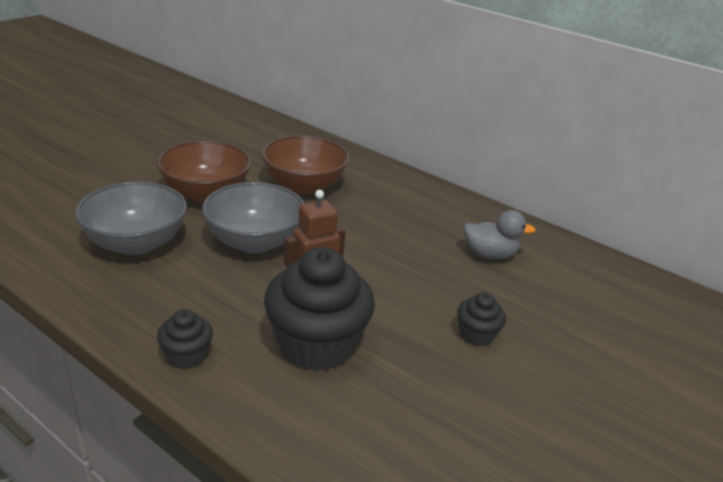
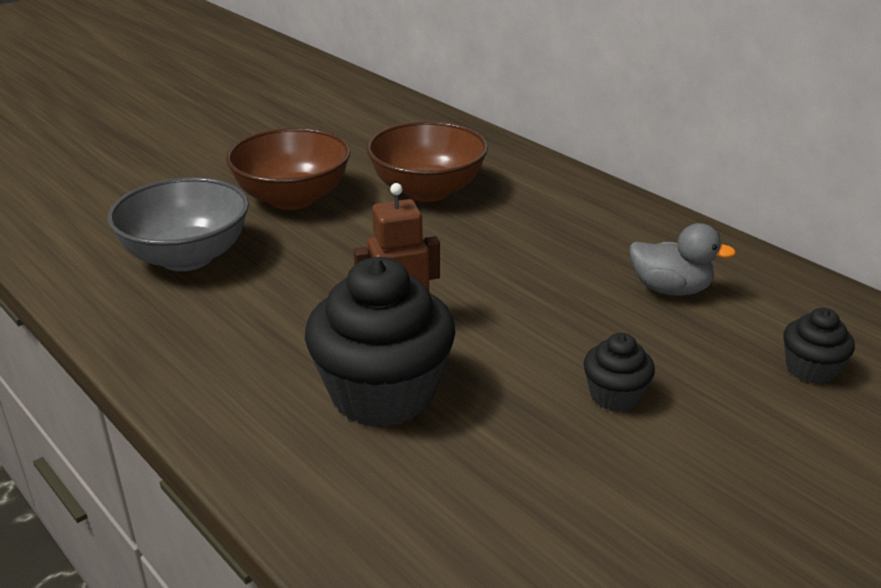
camera: 15 degrees right, 0 degrees up
(186, 355) = (210, 396): black cupcake -> black cupcake (810, 369)
(254, 242) = (338, 260): grey bowl -> none

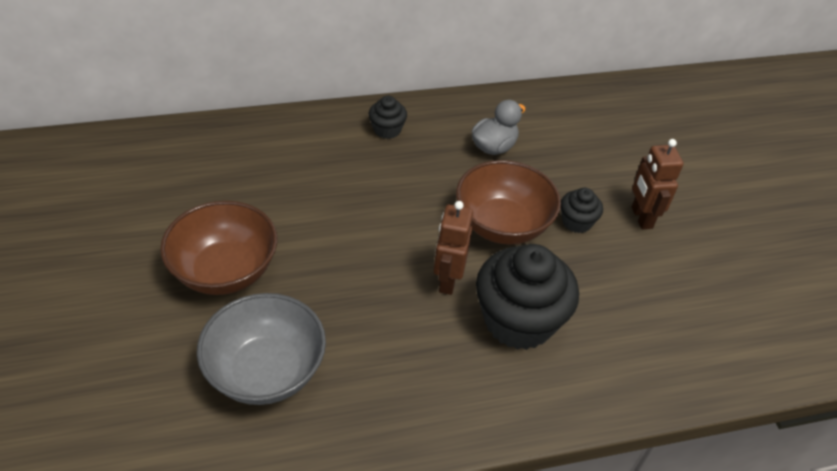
camera: 65 degrees left, 15 degrees up
(427, 190) = (284, 191): brown bowl -> brown bowl (502, 225)
(702, 458) = (641, 218): none -> brown robot
(810, 369) = (595, 141): black cupcake -> black cupcake (387, 130)

